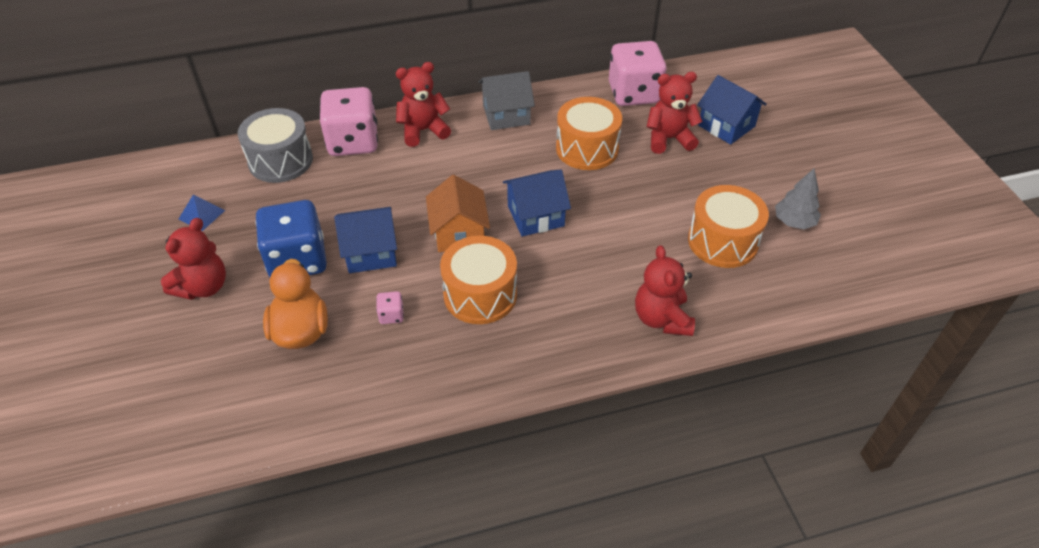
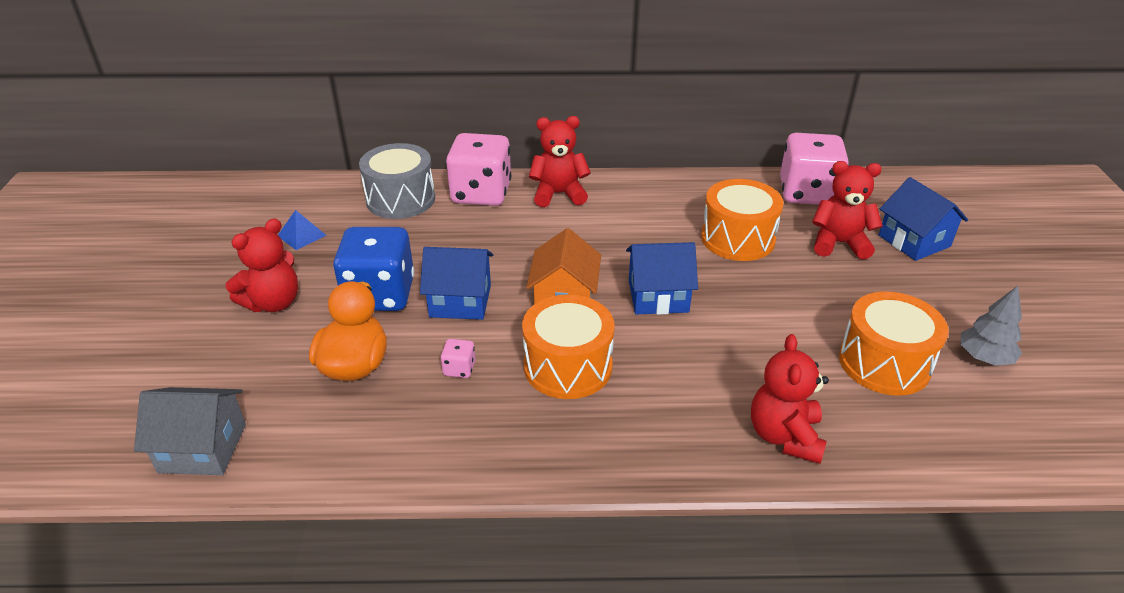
camera: 15 degrees right, 10 degrees down
(506, 115) = (654, 193): grey house -> grey house (202, 448)

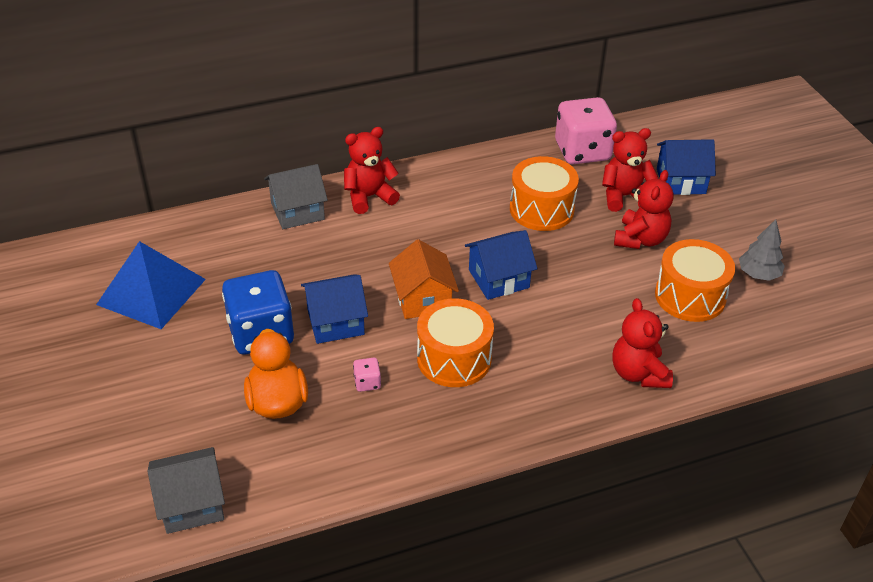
camera: 20 degrees left, 5 degrees up
(273, 302) = (168, 363): red teddy bear -> red teddy bear (640, 239)
(301, 235) = (151, 292): blue pyramid -> blue pyramid, size x2.28
(400, 199) = (224, 233): grey drum -> none
(481, 193) = (297, 211): pink dice -> grey house
(914, 241) = (681, 181): blue house -> blue house turned 45 degrees counterclockwise

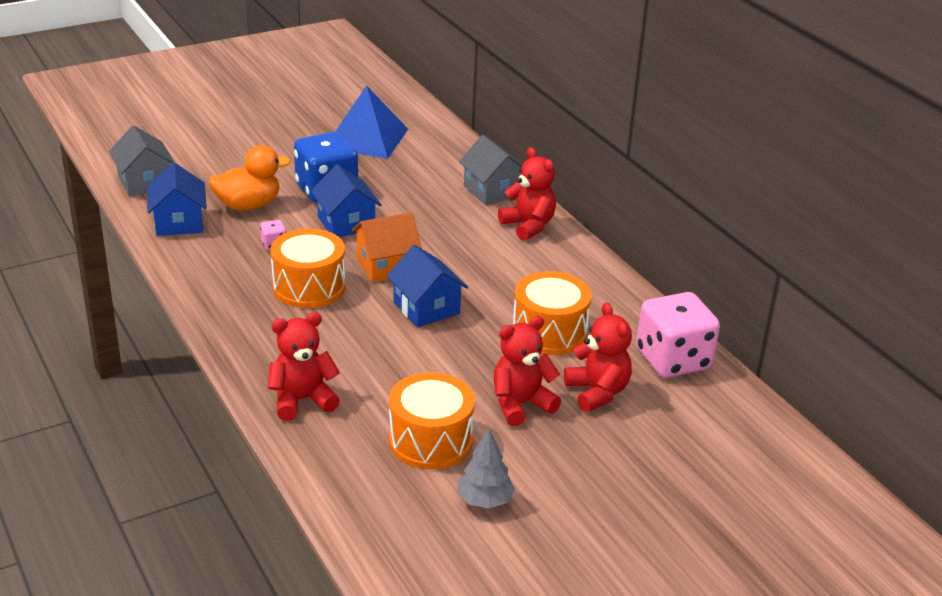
camera: 80 degrees right, 10 degrees down
(640, 239) = (521, 404): red teddy bear -> red teddy bear turned 135 degrees clockwise
(681, 181) = (648, 440): blue house -> blue house (179, 222)

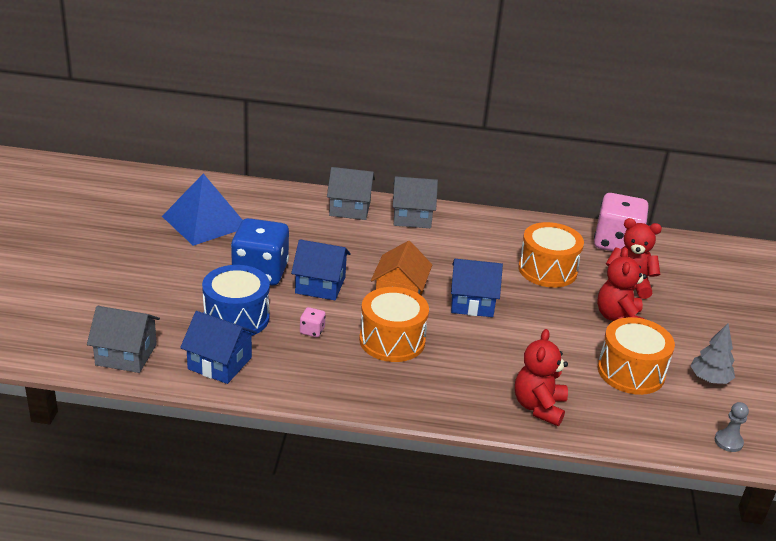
camera: 55 degrees left, 0 degrees up
(248, 205) = (236, 318): orange duck -> blue drum
(382, 543) = (728, 442): none -> grey pawn
(528, 226) = (412, 217): red teddy bear -> grey house

